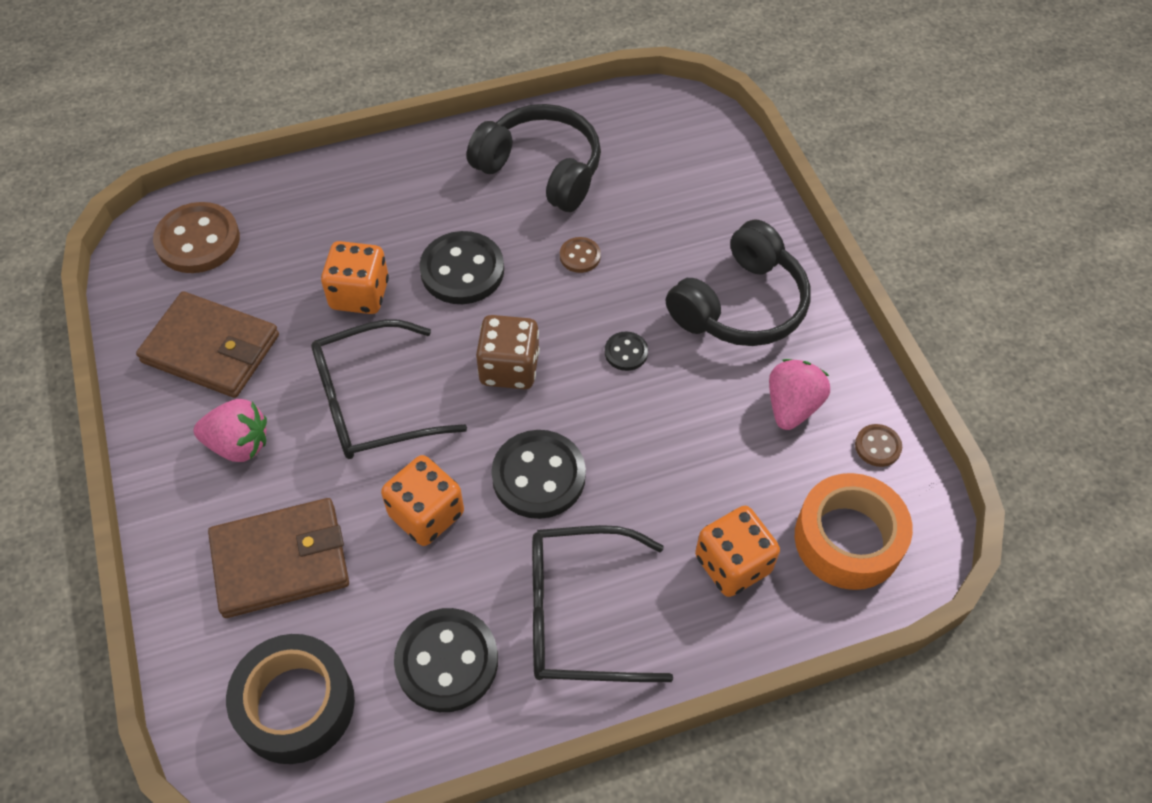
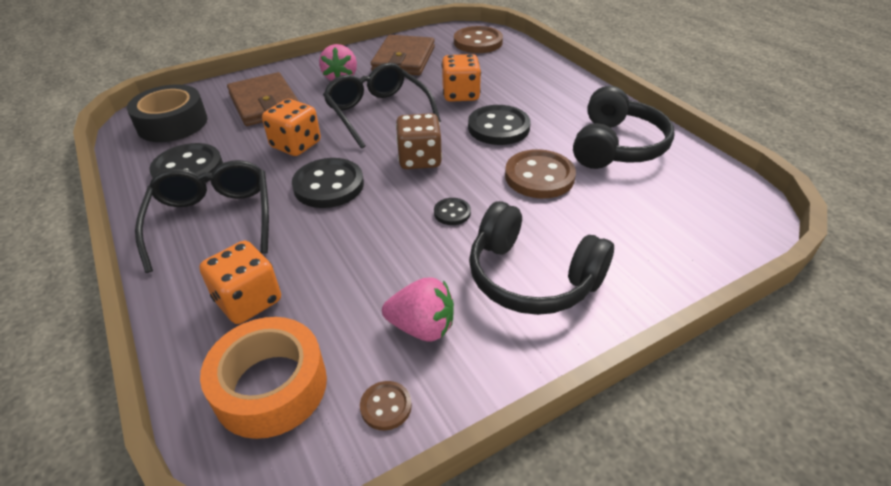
camera: 80 degrees right, 15 degrees down
(580, 256) = (539, 176): brown button -> brown button, size x2.02

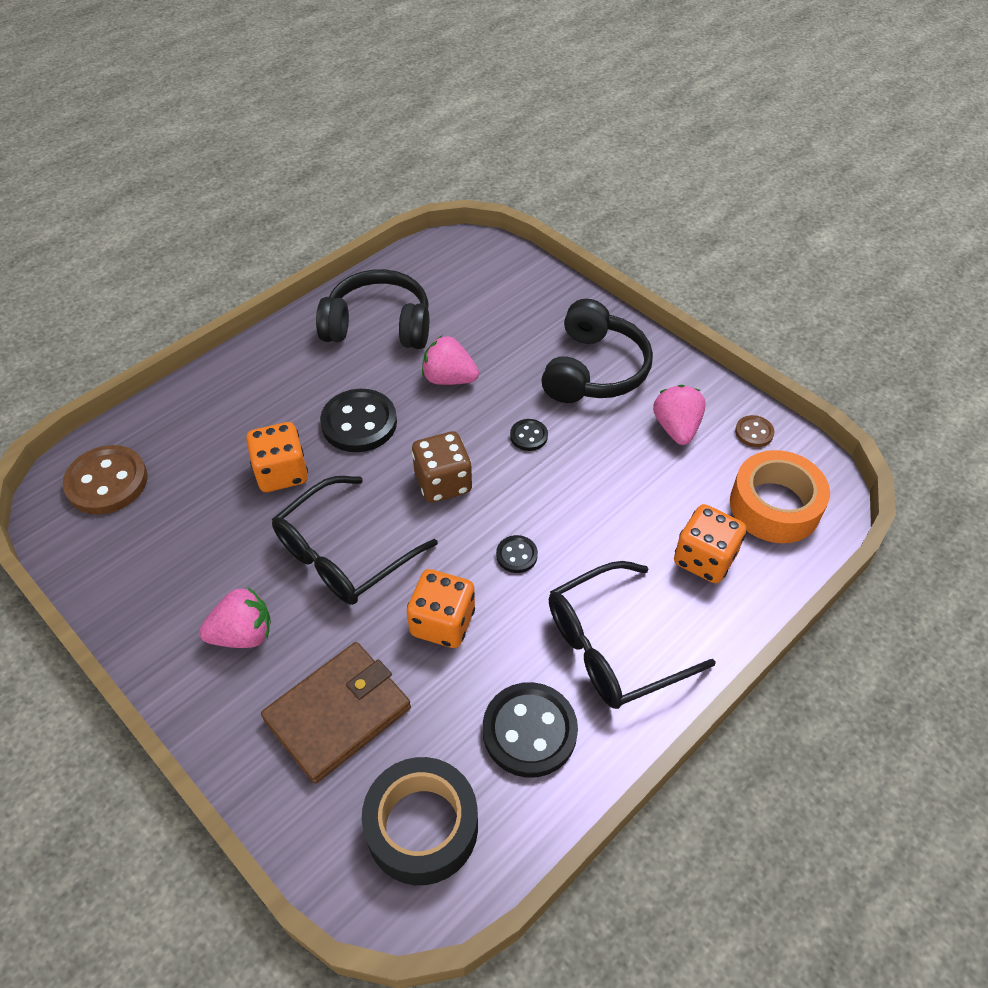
camera: 105 degrees left, 10 degrees up
(328, 185) = (516, 555): black button -> black button, size x0.50
(404, 59) = (171, 566): brown wallet -> none
(539, 176) = (449, 378): brown button -> pink strawberry

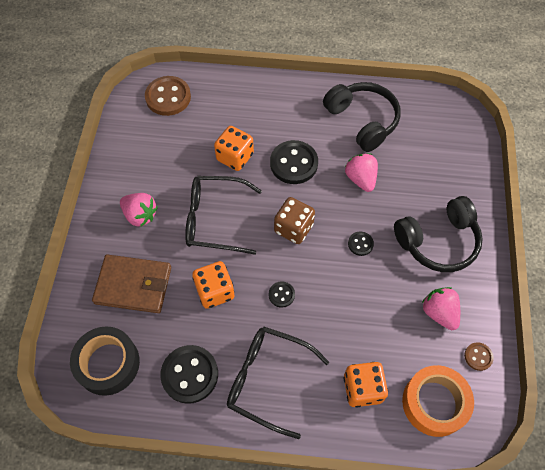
camera: 50 degrees right, 10 degrees up
(676, 428) = (439, 313): pink strawberry -> pink strawberry turned 75 degrees counterclockwise

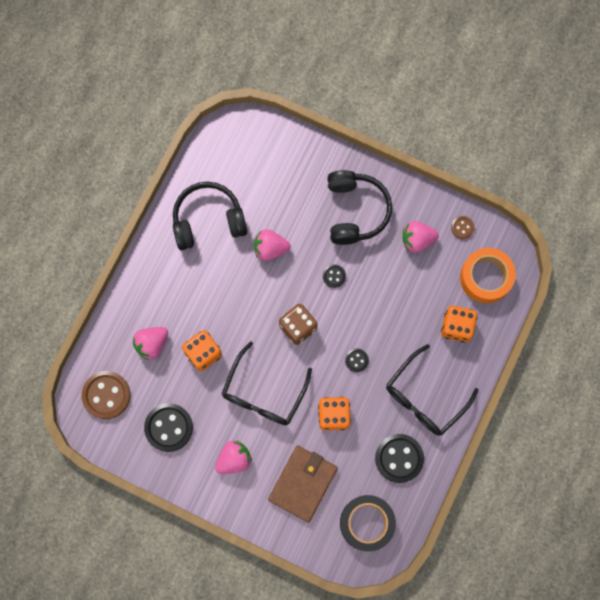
camera: 70 degrees left, 15 degrees up
(227, 115) = (152, 344): none -> pink strawberry
(294, 163) = (231, 301): black button -> black button (169, 427)

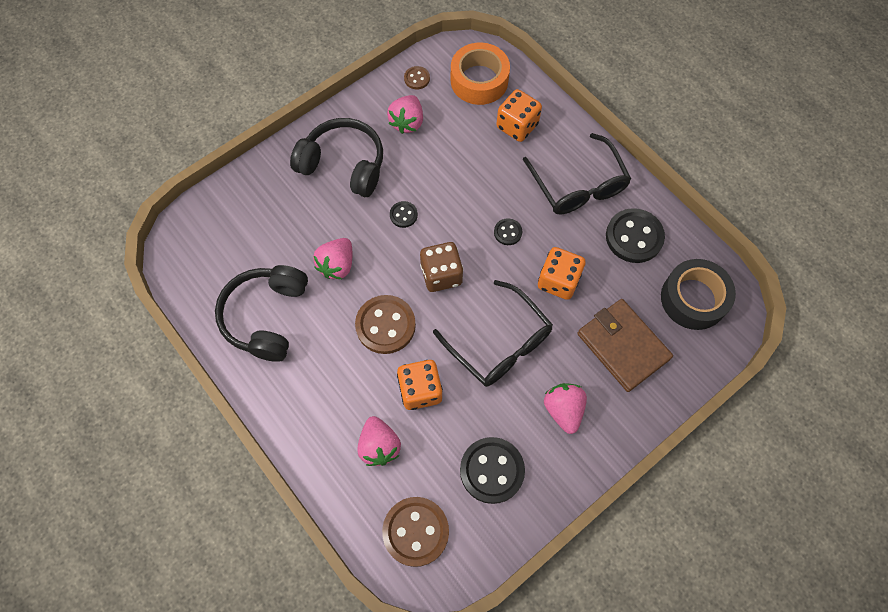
camera: 65 degrees left, 10 degrees down
(240, 306) = (385, 325): none -> brown button

